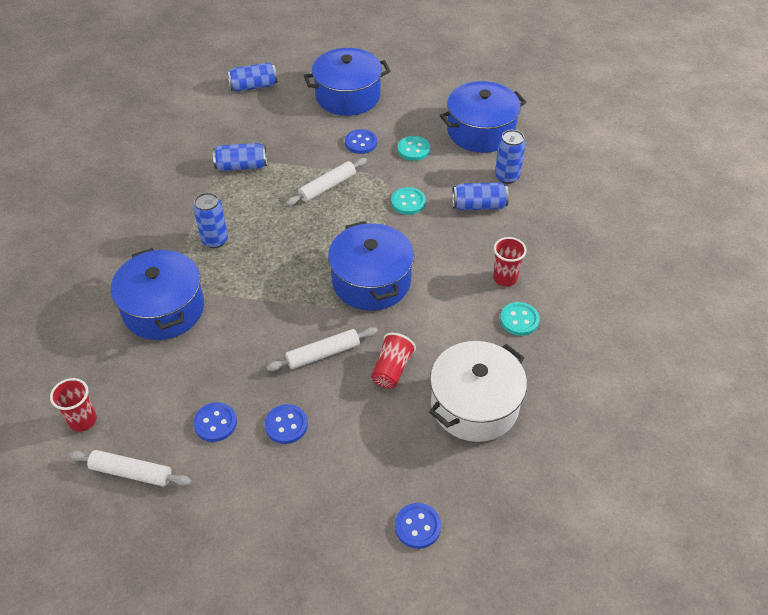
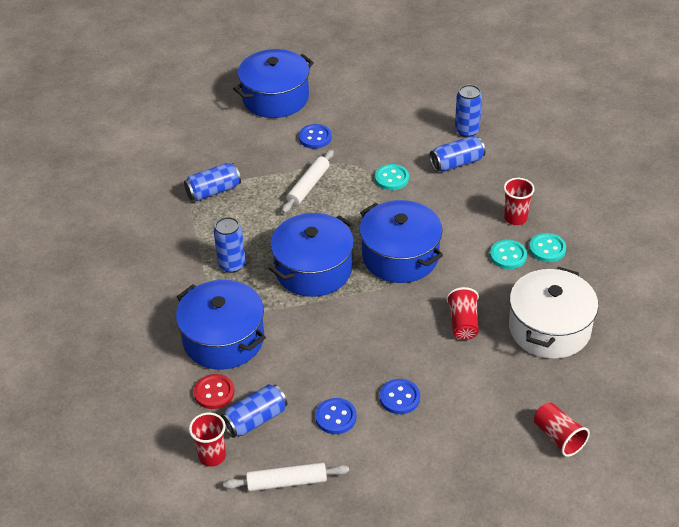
camera: 20 degrees left, 5 degrees down
(123, 358) = (214, 393): none -> red button
(253, 86) = (176, 113): blue can -> blue can (255, 419)
(323, 354) = (395, 330): white rolling pin -> none
(413, 149) = (368, 130): turquoise button -> turquoise button (508, 256)
(417, 526) = (558, 437): blue button -> red cup
(480, 131) = (420, 97): blue pot -> blue pot (313, 269)

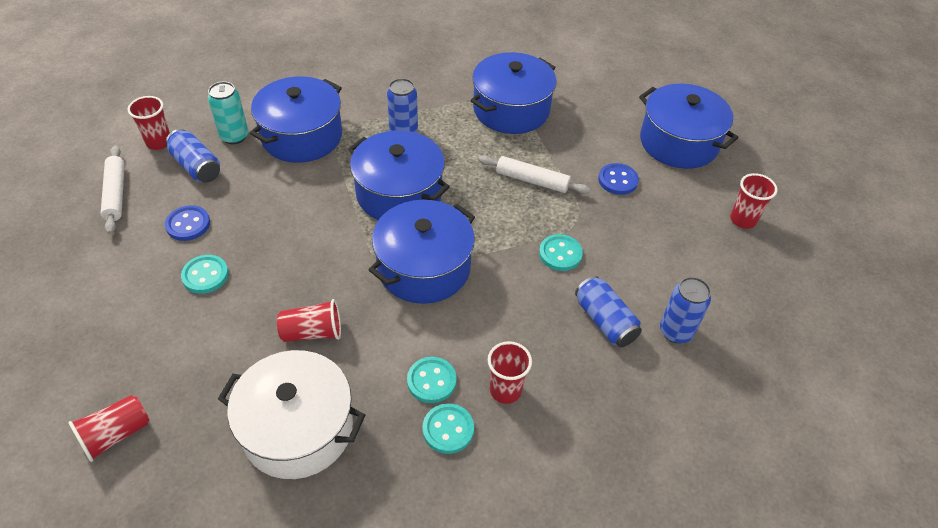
camera: 80 degrees right, 5 degrees up
(213, 191) = (511, 109): blue can -> blue pot
(214, 393) = (234, 136): red button -> turquoise can
(365, 81) = (743, 220): none -> red cup
(399, 398) = (205, 275): blue button -> turquoise button

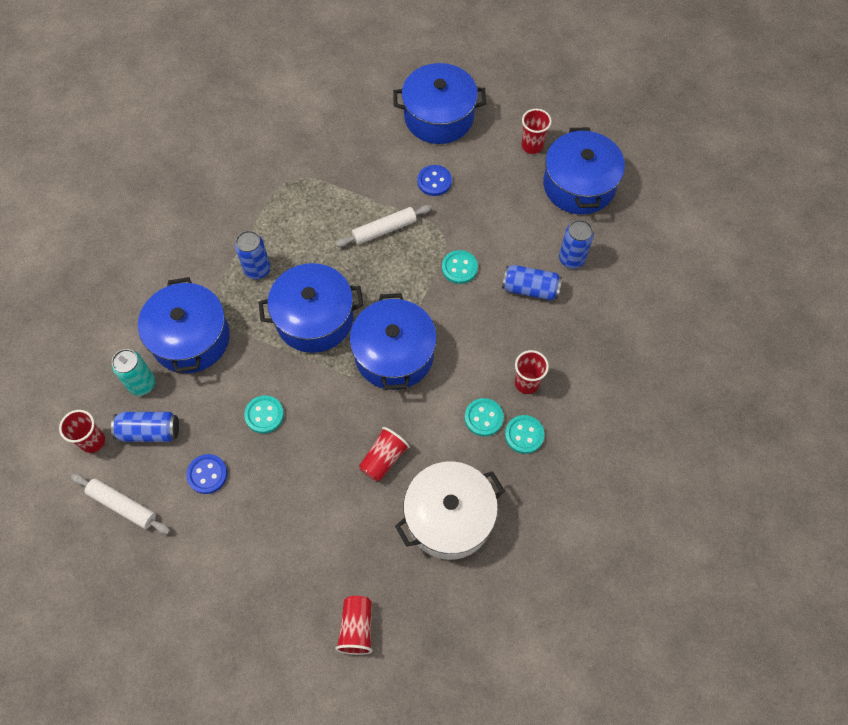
camera: 45 degrees left, 15 degrees up
(205, 275) = (270, 493): turquoise button -> turquoise button (264, 415)
(511, 109) = (306, 184): blue pot -> blue pot (579, 185)

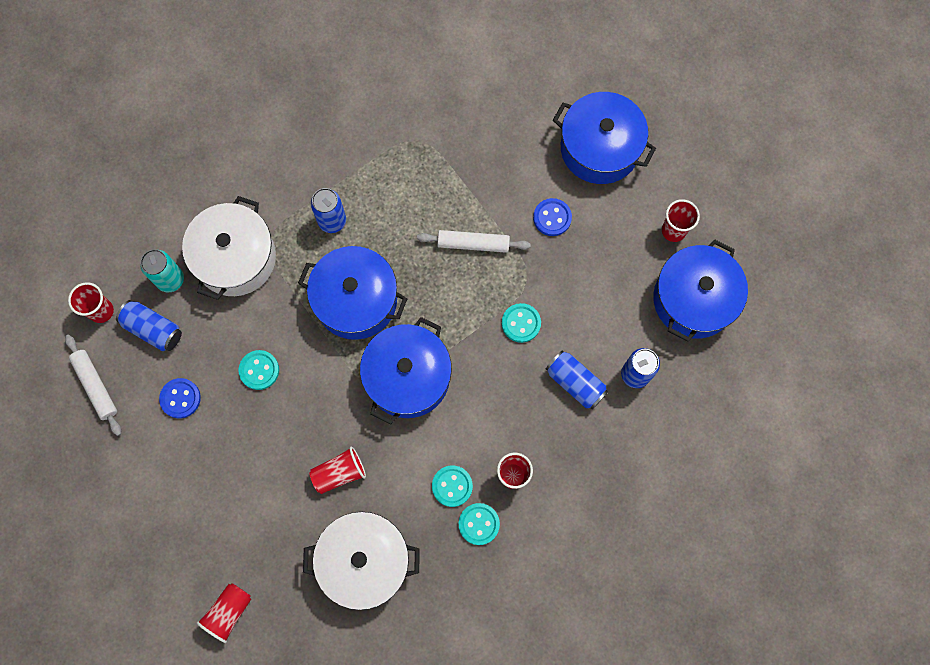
camera: 30 degrees right, 10 degrees up
(191, 338) = (235, 258): blue pot -> white pot

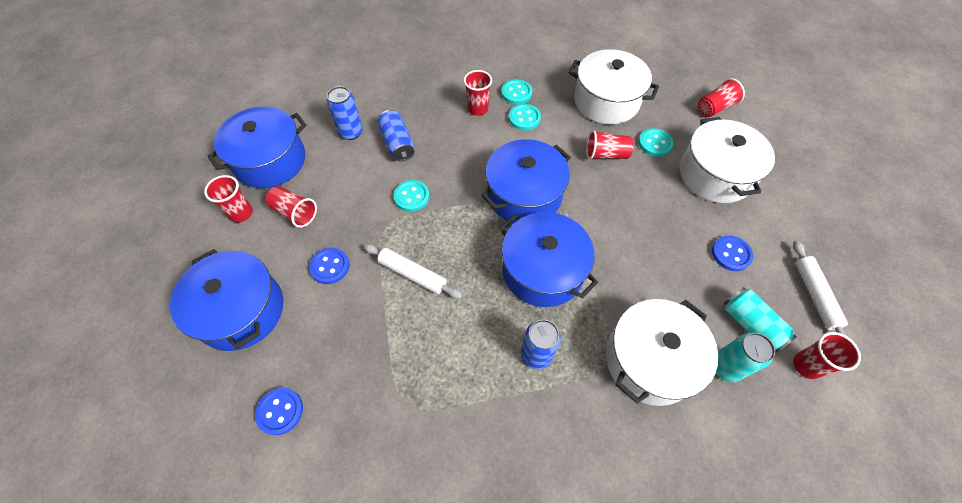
camera: 155 degrees left, 15 degrees down
(153, 329) = (750, 324): blue can -> turquoise can
(211, 498) = (715, 174): none -> white pot
(259, 370) = (652, 248): turquoise button -> turquoise button (655, 143)
(511, 94) = (280, 411): none -> blue button
(623, 254) = (295, 212): none -> red cup

